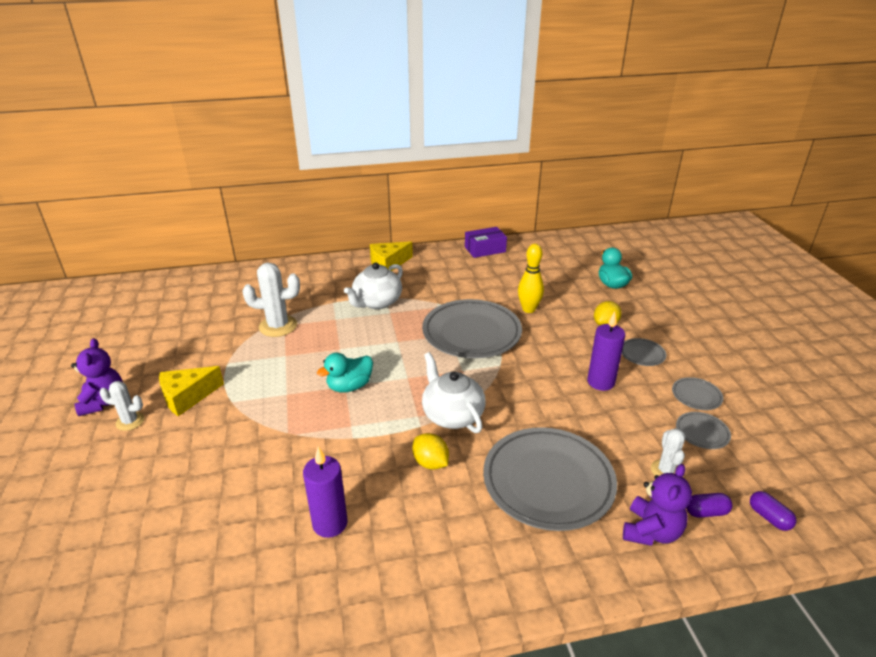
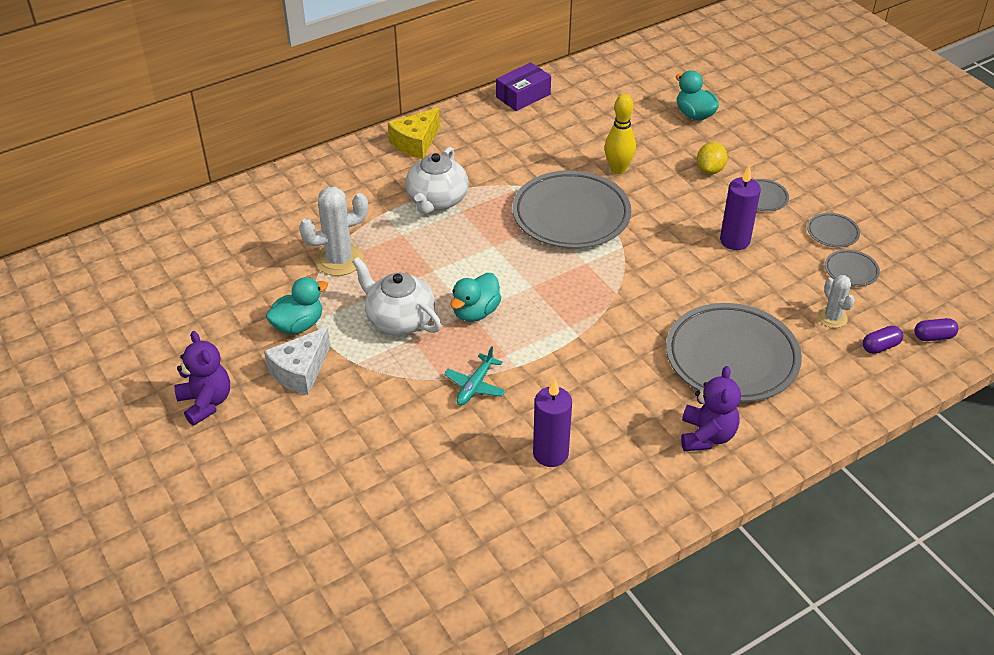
camera: 20 degrees left, 10 degrees up
(130, 421) = (258, 415): white cactus -> none
(187, 397) = (300, 371): yellow cheese -> white cheese
(214, 363) = (298, 325): none -> turquoise duck
(308, 444) = (475, 386): none -> turquoise plane
(430, 463) = (611, 370): yellow lemon -> none
(452, 415) = (603, 315): white teapot -> white teapot (399, 319)
(651, 531) = (841, 377): purple teddy bear -> purple teddy bear (706, 436)
(769, 517) = (933, 337): purple capsule -> purple capsule turned 45 degrees counterclockwise

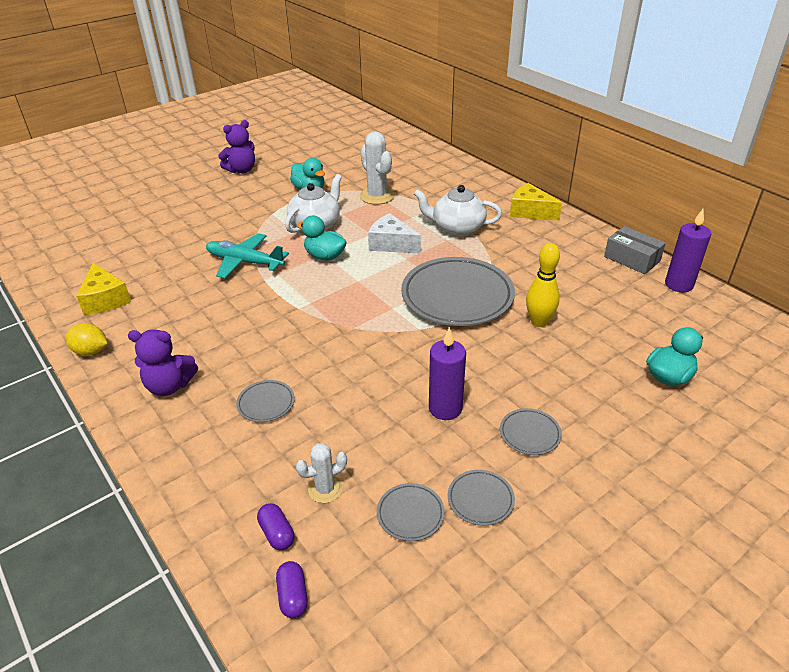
camera: 85 degrees right, 5 degrees down
(300, 371) = (266, 195): white cheese -> white cheese (391, 244)
(475, 386) = (245, 262): turquoise plane -> turquoise plane, size x1.61
(523, 96) = (632, 259): purple box -> grey box
(540, 523) = (105, 299): none -> yellow cheese
(550, 453) = (170, 301): purple candle -> purple candle (678, 284)
(710, 170) = (566, 389): yellow lemon -> yellow lemon (91, 351)
(731, 358) = (266, 403): grey plate -> grey plate, size x0.43

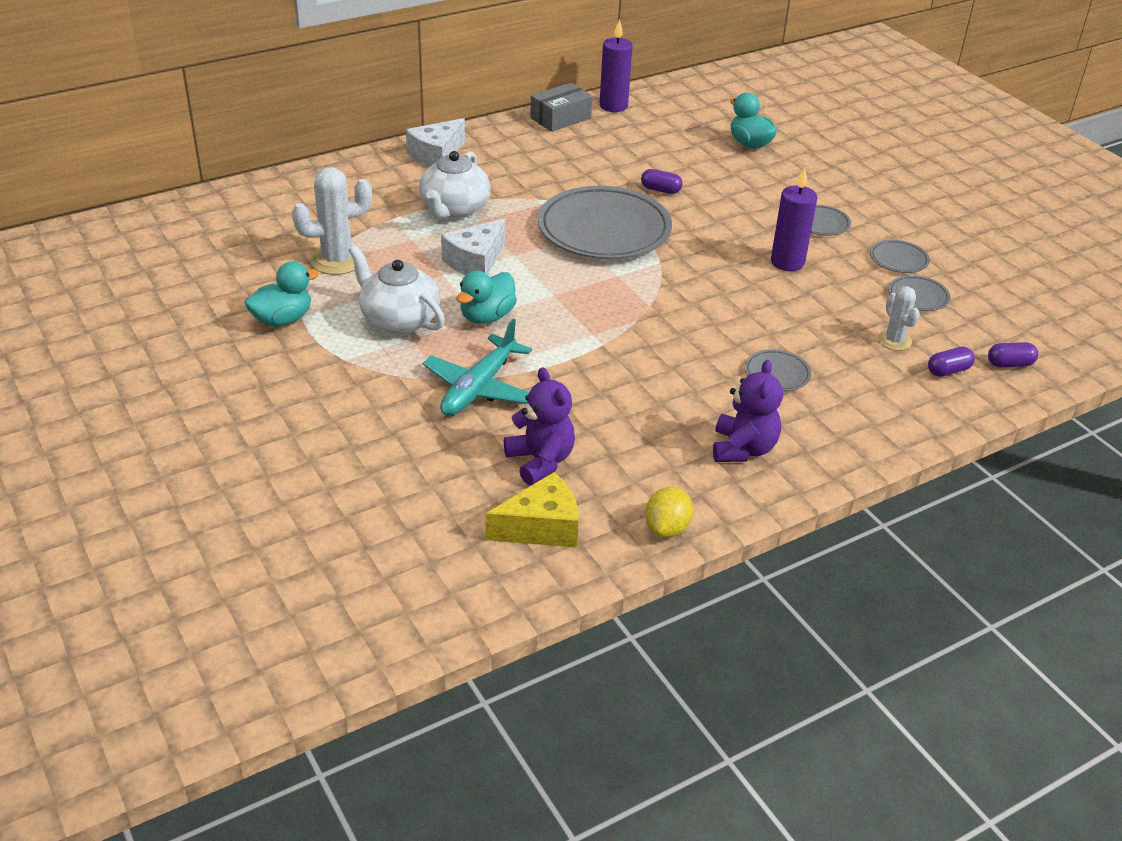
camera: 85 degrees left, 0 degrees up
(241, 170) = (166, 390): purple teddy bear -> purple teddy bear (540, 461)
(530, 212) = (436, 155): yellow cheese -> white cheese
(539, 322) = (660, 190): yellow bowling pin -> purple capsule

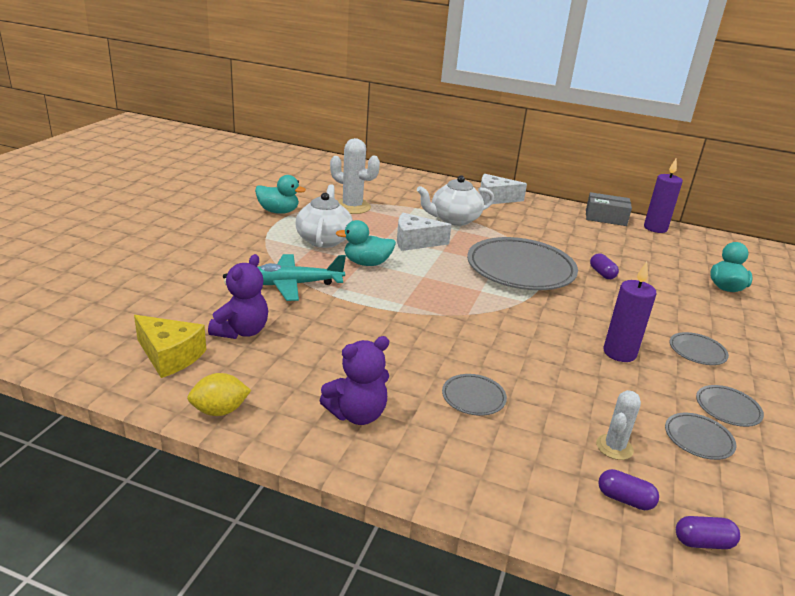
camera: 50 degrees right, 10 degrees down
(1009, 364) = (703, 542): purple capsule -> purple capsule turned 45 degrees counterclockwise

